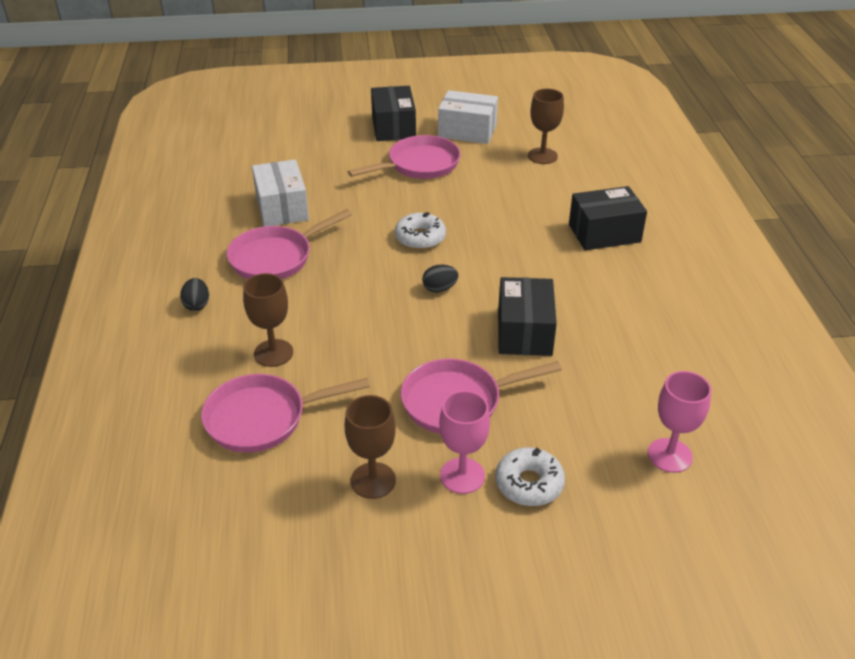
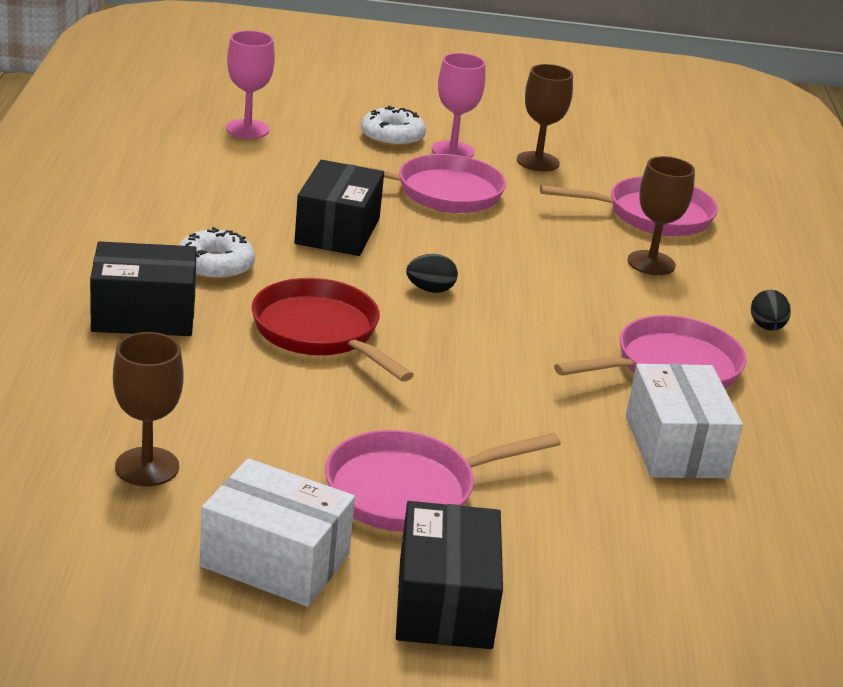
camera: 175 degrees left, 10 degrees down
(420, 238) = (441, 358): white donut -> white donut (215, 266)
(497, 241) = (320, 332): none -> red pan

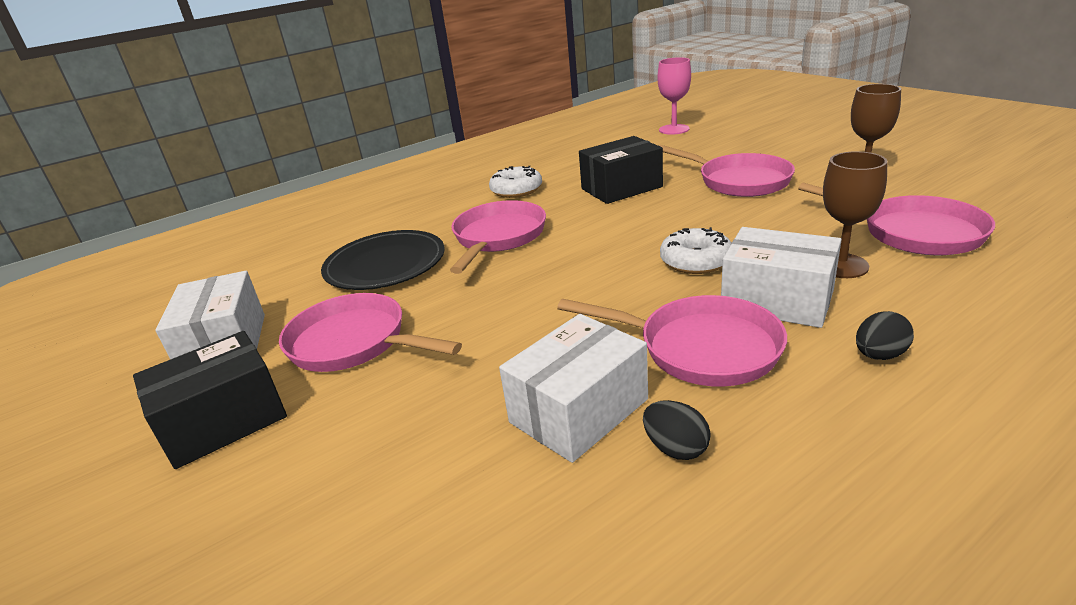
camera: 60 degrees right, 0 degrees up
(144, 314) = (436, 203): black box -> none
(147, 467) = (287, 272): brown goblet -> none
(256, 409) = (385, 264): none -> black plate
(320, 332) = (498, 237): red pan -> pink pan
(392, 137) = (765, 145): white donut -> white donut (696, 261)
(430, 290) = (613, 234): black egg -> black egg (675, 448)
(453, 151) = (799, 159): pink goblet -> none
(656, 309) = (777, 300): none -> white box

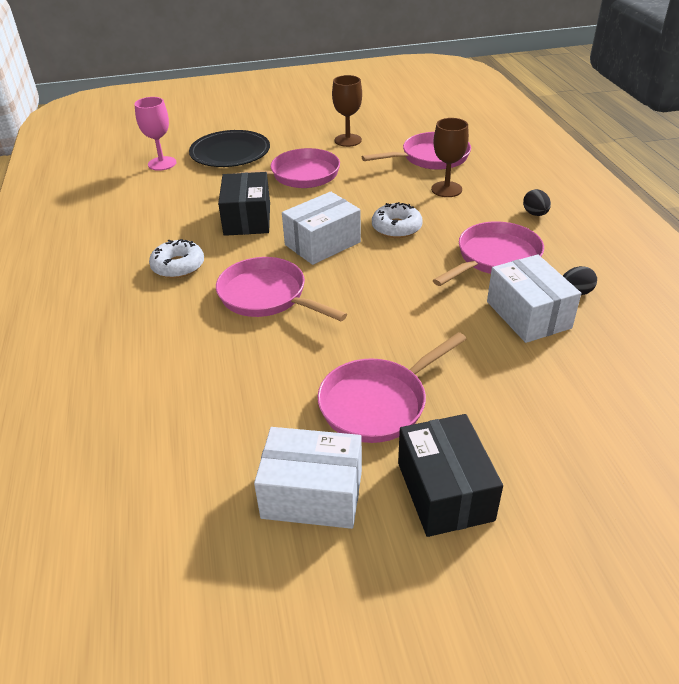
camera: 70 degrees left, 10 degrees up
(385, 264) = (248, 369): black plate -> black plate (230, 152)
(777, 300) = (465, 219): white box -> white box (322, 243)

